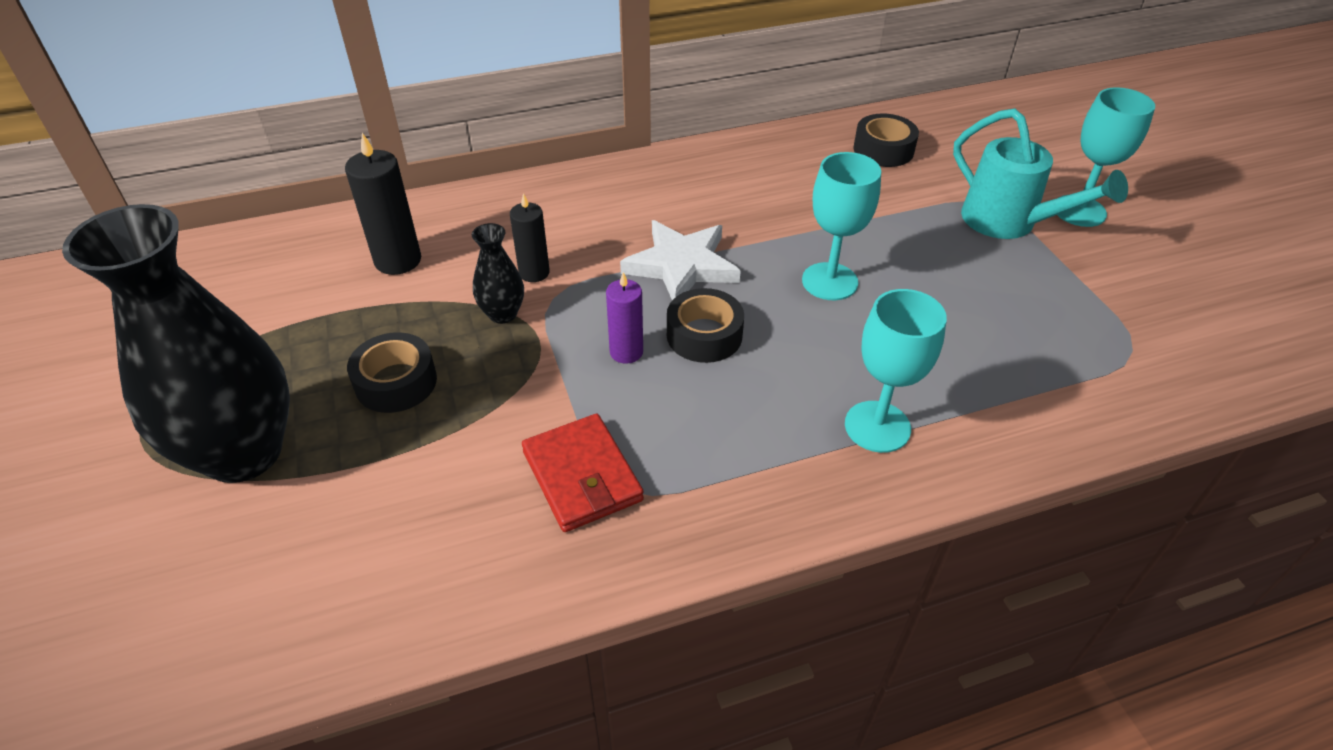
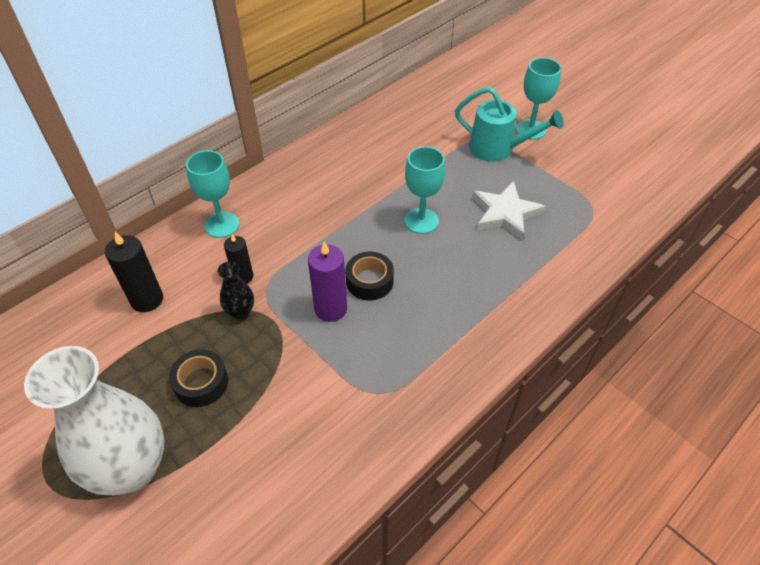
camera: 25 degrees left, 5 degrees up
(243, 453) = (132, 468): black vase -> white vase
(582, 476) = (350, 396): red wallet -> none
(626, 352) = (331, 309): purple candle -> purple candle, size x1.54
(681, 265) = (331, 240): white star -> white star (505, 213)
(877, 426) = (491, 302): turquoise goblet -> turquoise goblet (222, 225)
(883, 150) = (407, 120): black tape -> none

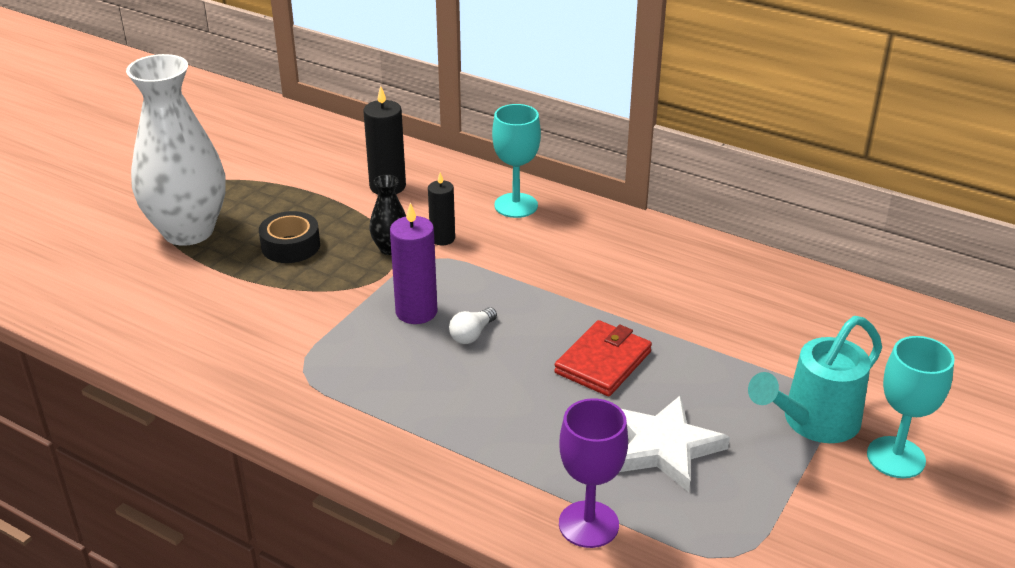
camera: 75 degrees right, 15 degrees down
(369, 281) = (472, 334): black tape -> white light bulb
(421, 221) = (603, 362): turquoise goblet -> red wallet
(497, 149) = (813, 422): turquoise watering can -> turquoise watering can turned 45 degrees clockwise
(563, 261) = (588, 524): none -> purple goblet

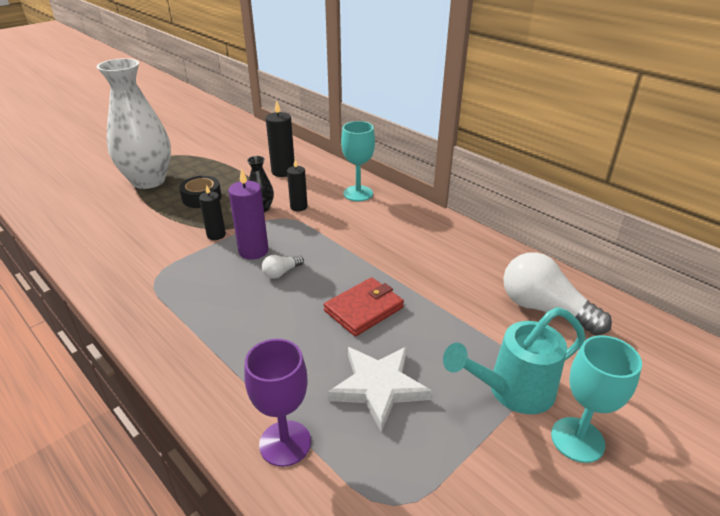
camera: 15 degrees right, 0 degrees up
(349, 298) = (216, 235): none -> black candle
(817, 324) = (544, 309): none -> white light bulb

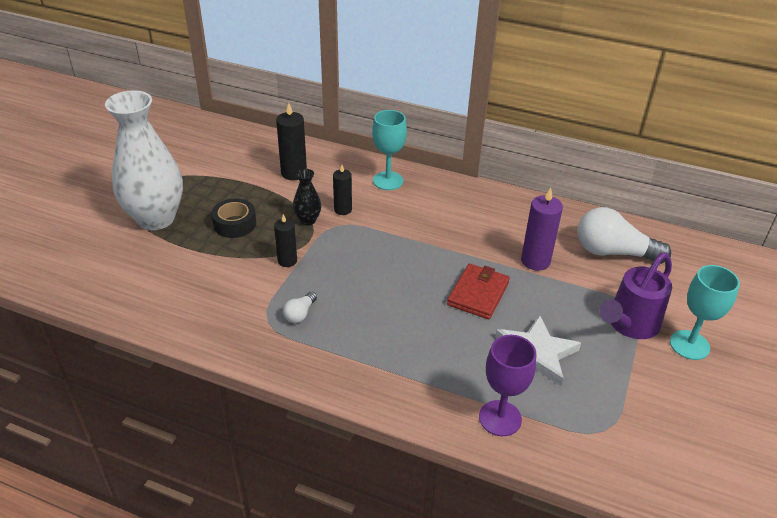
camera: 25 degrees left, 5 degrees up
(253, 251) = (338, 267): purple candle -> purple candle (535, 261)
(281, 272) = (382, 281): white light bulb -> white light bulb (300, 314)
(513, 391) = (629, 324): turquoise watering can -> purple watering can

